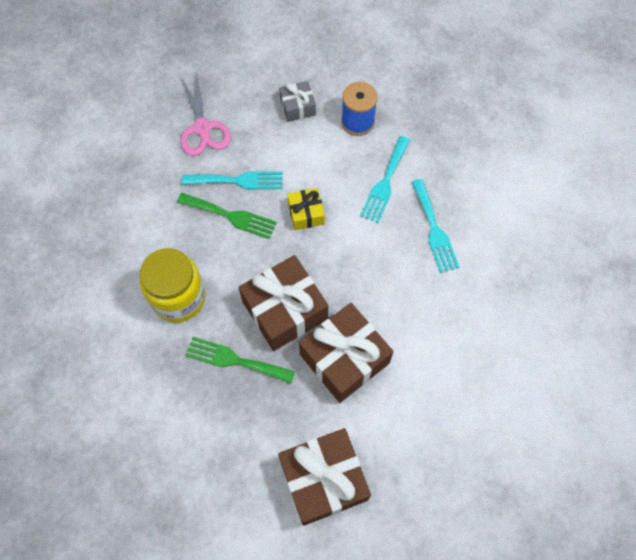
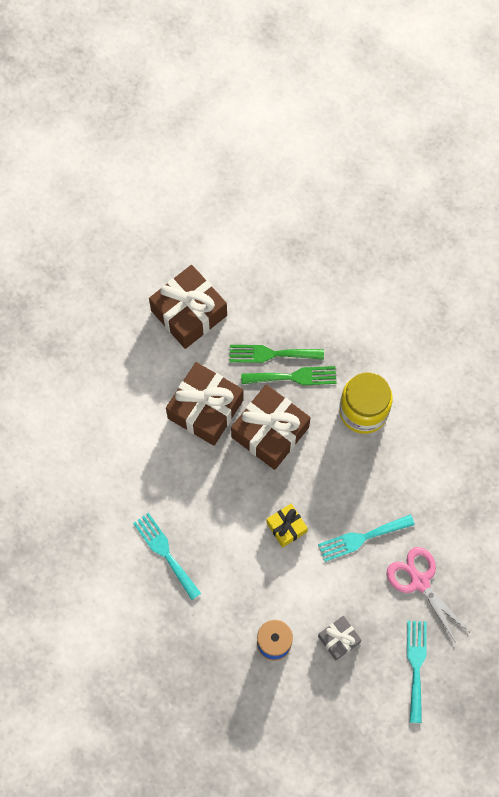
camera: 160 degrees right, 5 degrees up
(231, 216) = (352, 500): green fork -> green fork (271, 354)
(385, 183) = (225, 585): turquoise fork -> turquoise fork (416, 666)

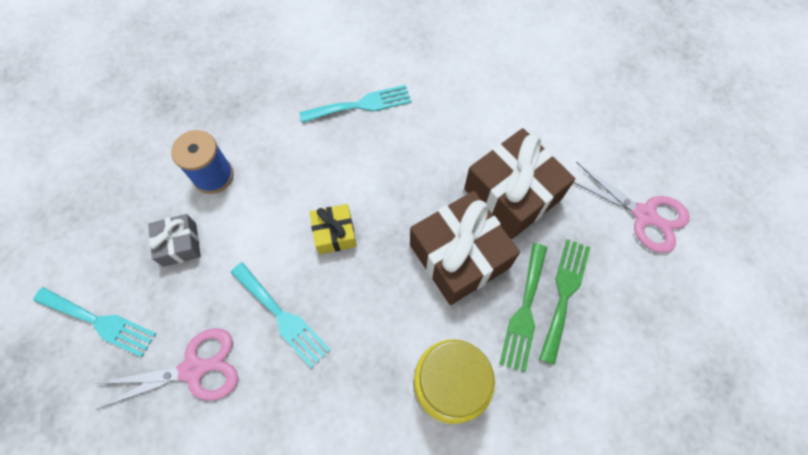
camera: 110 degrees right, 5 degrees down
(189, 313) = (644, 215): brown gift -> pink scissors
(361, 538) = (282, 317): turquoise fork -> turquoise fork turned 135 degrees clockwise

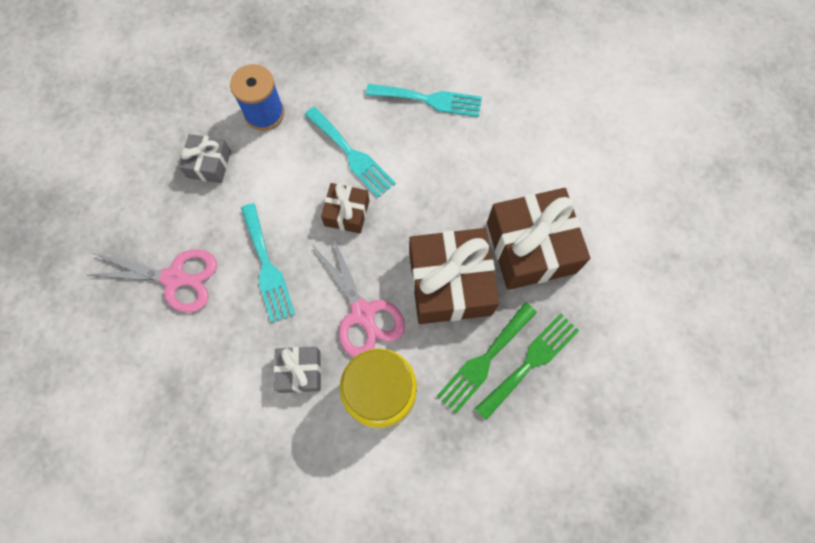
camera: 25 degrees right, 5 degrees up
(99, 322) = (116, 203): turquoise fork -> turquoise fork (351, 155)
(334, 233) = (347, 213): yellow gift -> brown gift
(361, 402) = (300, 371): none -> grey gift
(644, 215) = (651, 324): pink scissors -> pink scissors (362, 313)

